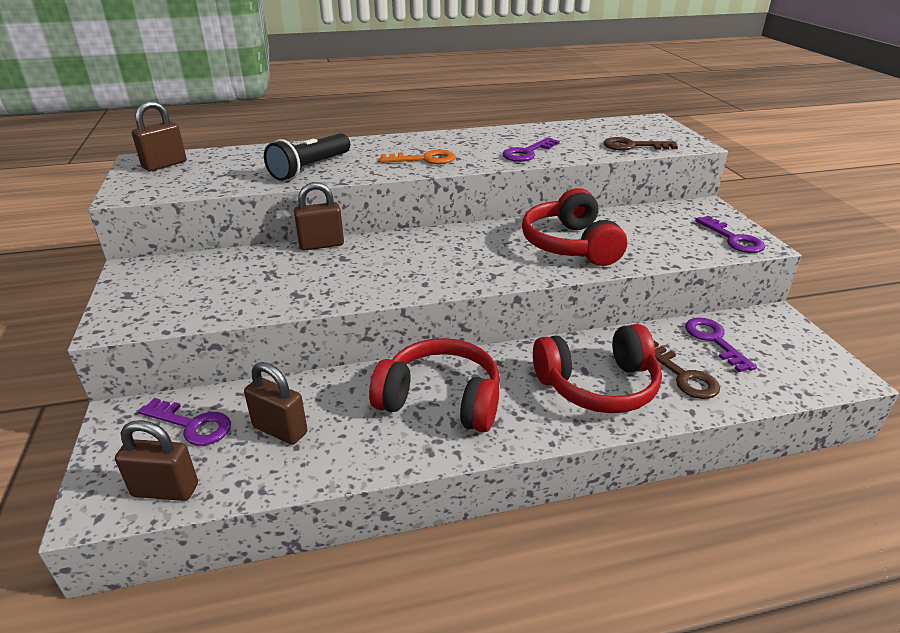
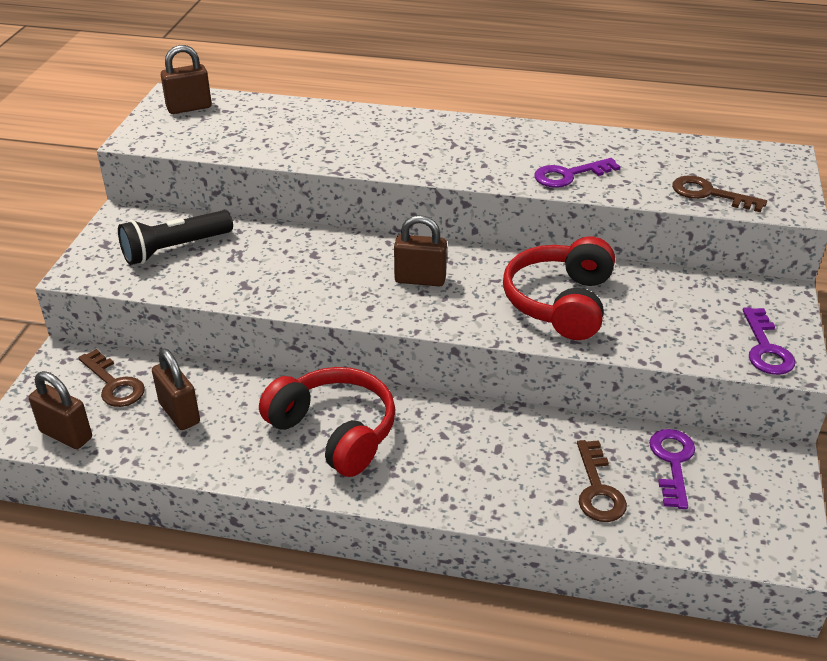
camera: 25 degrees right, 5 degrees up
(192, 424) = (114, 384): purple key -> brown key
(310, 168) = (320, 144): black flashlight -> black flashlight (175, 249)
(321, 245) = (304, 232): brown padlock -> brown padlock (420, 280)
(424, 159) = (445, 158): orange key -> none
(598, 385) = (497, 469): red headphones -> none

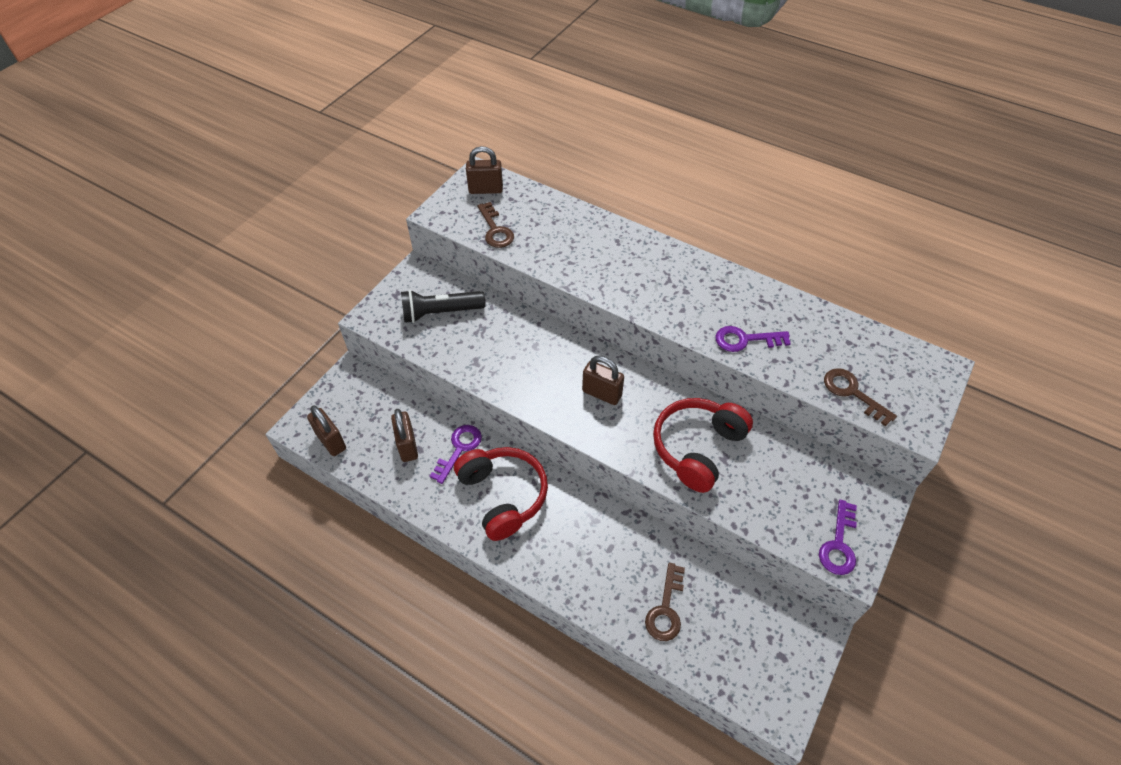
camera: 20 degrees right, 15 degrees up
(114, 384) = (374, 407): brown key -> brown key (495, 230)
(672, 463) = (732, 604): purple key -> purple key (459, 449)

